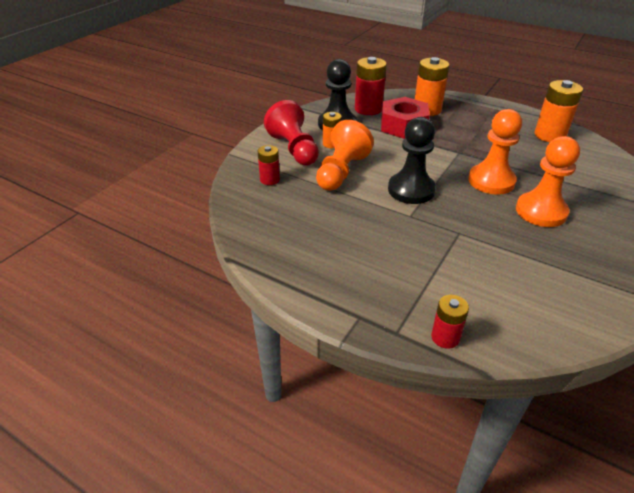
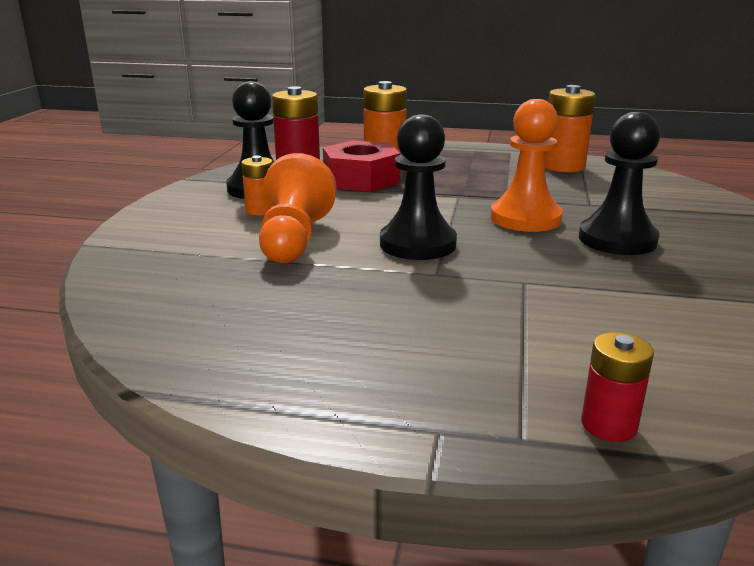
camera: 20 degrees left, 15 degrees down
(270, 180) = (172, 266): red battery -> none
(294, 149) = (200, 224): red pawn -> none
(541, 211) = (617, 240): orange pawn -> black pawn

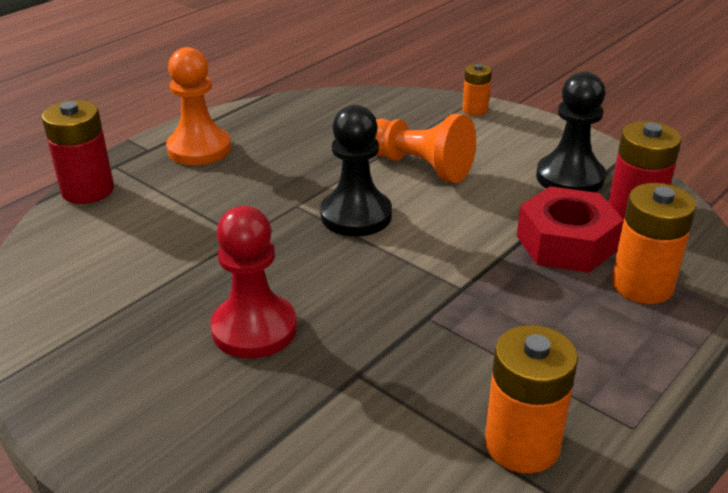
camera: 120 degrees right, 10 degrees up
(260, 210) = (502, 166): orange battery -> orange battery (475, 109)
(525, 218) = (357, 299): orange pawn -> orange pawn (199, 149)
(609, 425) = (88, 190): red battery -> red battery, size x1.72
(617, 240) = (254, 329): black pawn -> red pawn

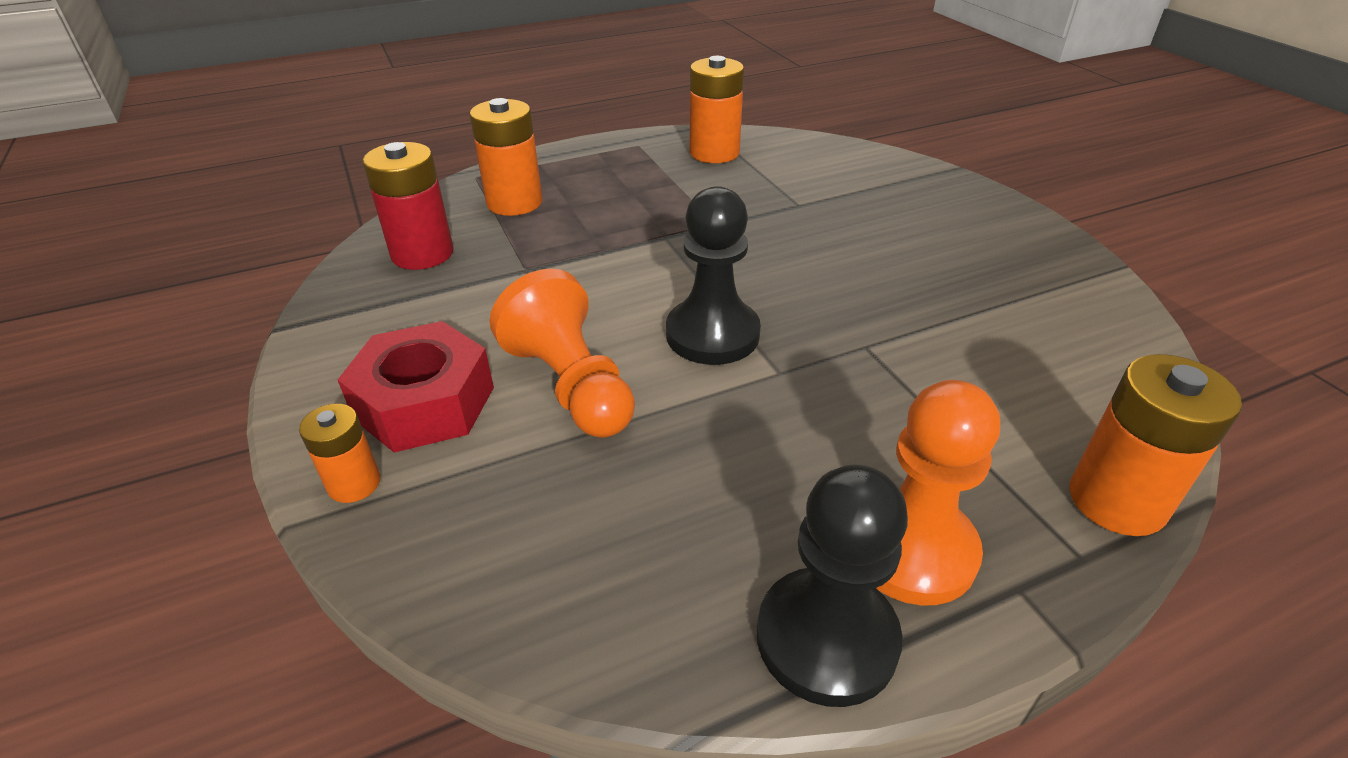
camera: 155 degrees left, 5 degrees up
(88, 190) = (1116, 501): red battery -> orange battery
(254, 329) = (876, 251): red pawn -> none
(566, 243) = (526, 247): red nut -> red nut (425, 403)
(570, 178) = (414, 311): black pawn -> black pawn (826, 638)

